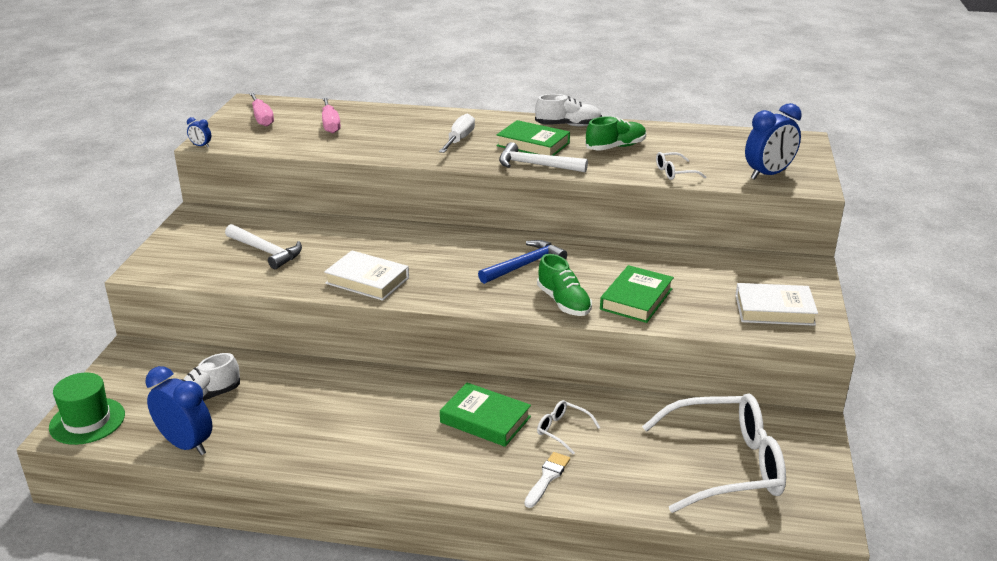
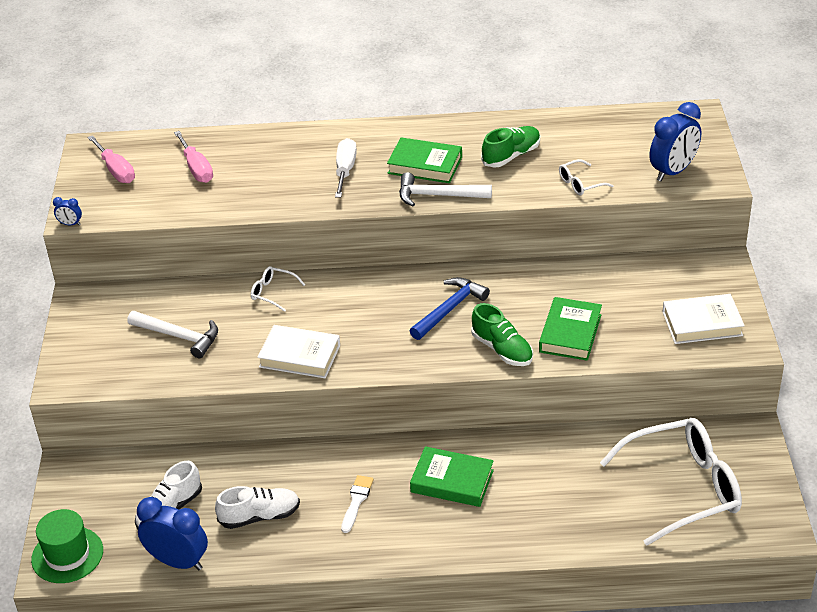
camera: 10 degrees left, 10 degrees up
(547, 478) = (528, 532): white brush -> white brush (356, 501)
(562, 430) = (527, 479): white glasses -> white glasses (272, 292)
(568, 125) = (452, 130): white shoe -> white shoe (259, 516)

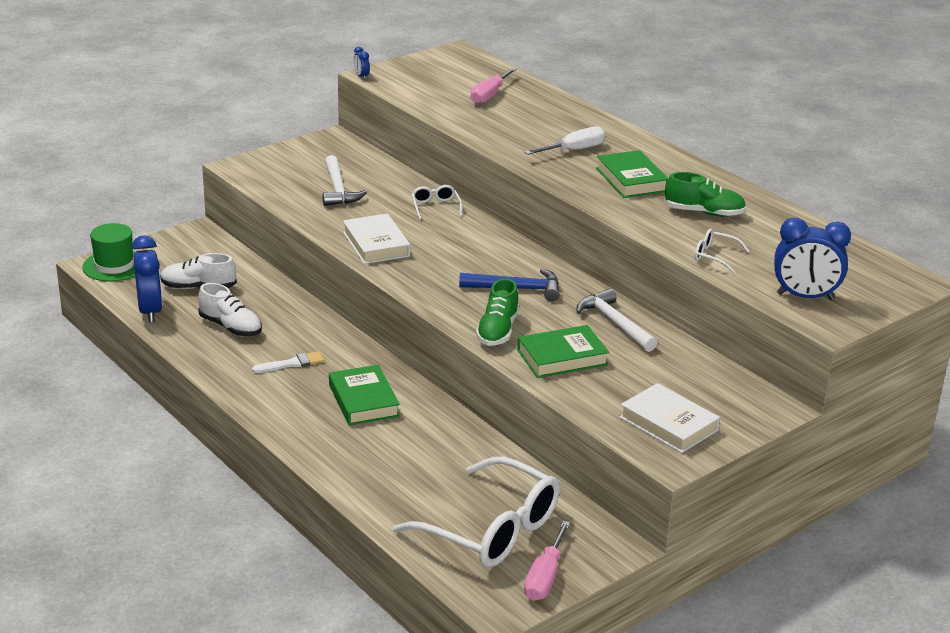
camera: 50 degrees right, 10 degrees down
(116, 170) = (444, 69): pink screwdriver -> pink screwdriver (545, 577)
(438, 195) = (599, 198): white hammer -> white hammer (614, 323)

